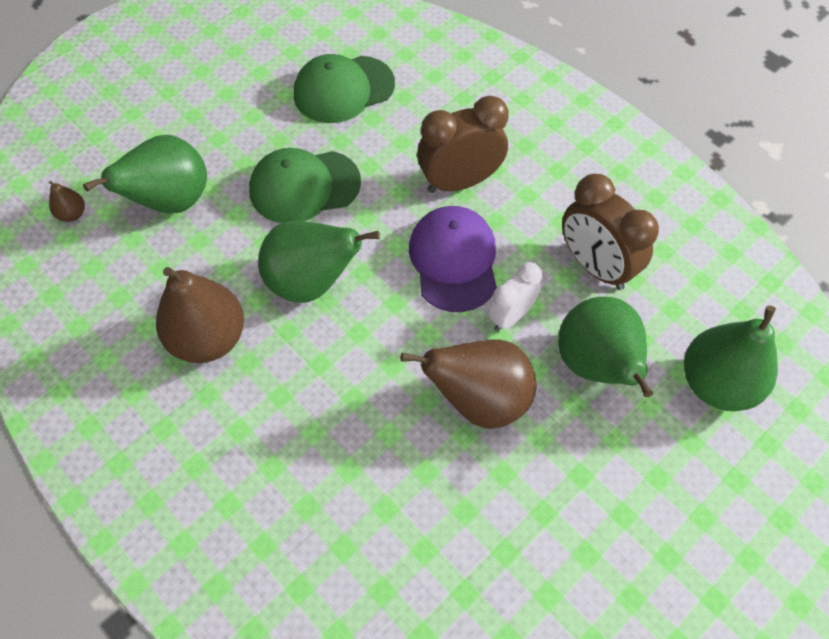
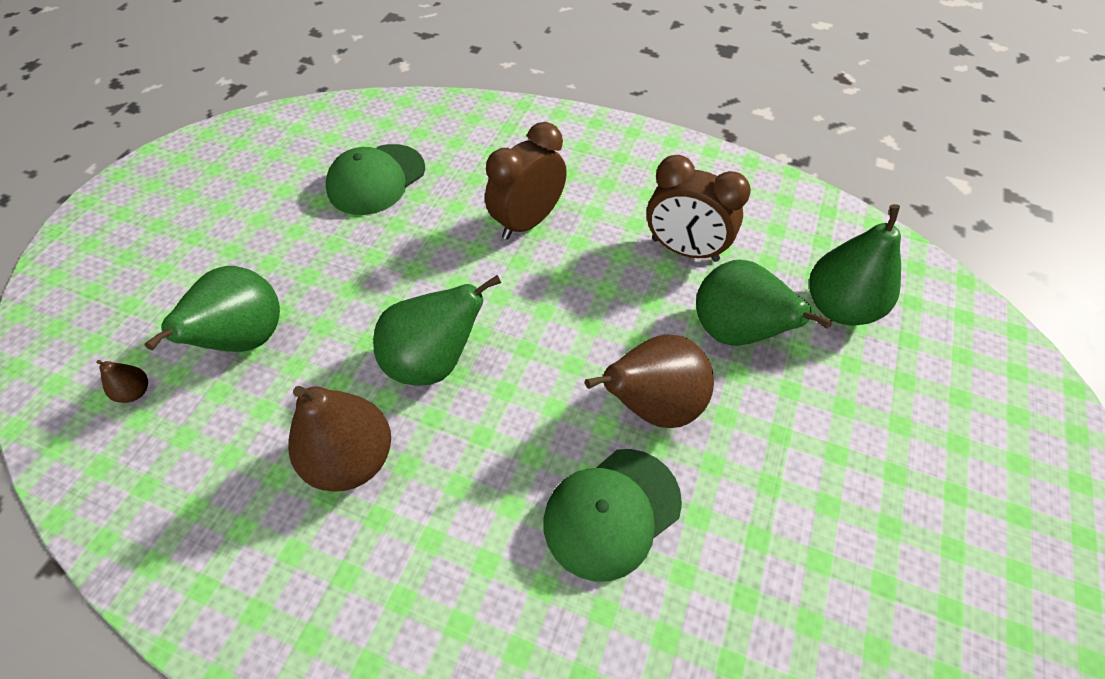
camera: 25 degrees left, 5 degrees down
(304, 186) = (381, 276): green cap -> green cap (611, 512)
(454, 260) = (559, 290): purple cap -> none
(510, 316) = (638, 319): white clock -> none

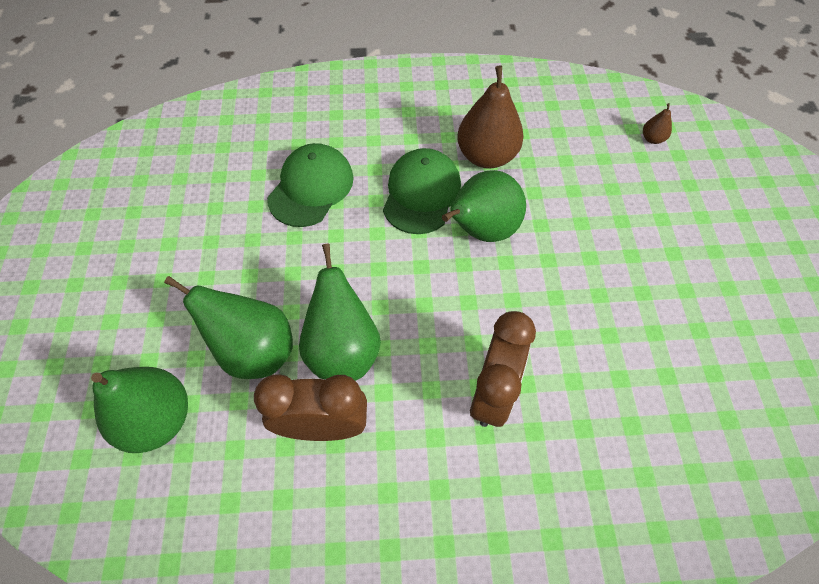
camera: 155 degrees right, 5 degrees up
(246, 339) = (623, 193): green pear -> green pear (343, 350)
(376, 179) = (676, 379): green cap -> green cap (421, 193)
(652, 405) = (306, 262): brown pear -> none

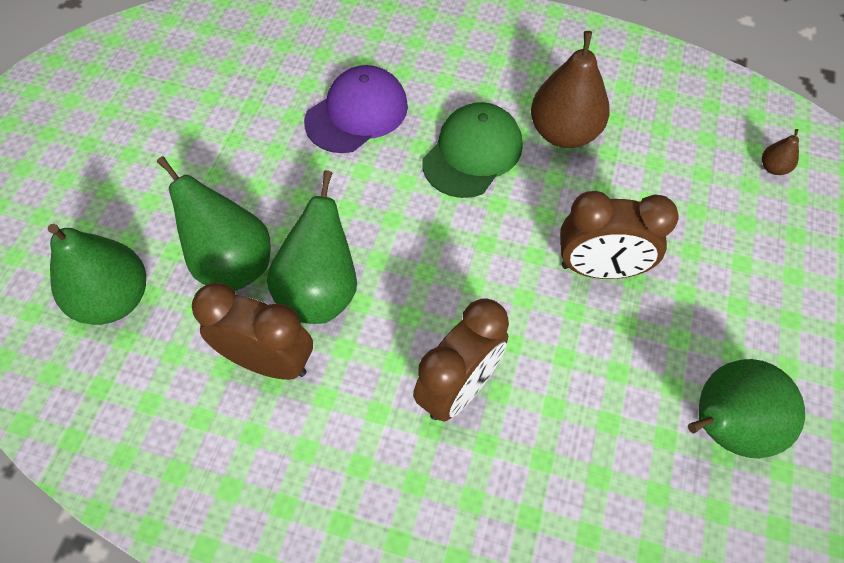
camera: 20 degrees right, 0 degrees up
(311, 187) = (357, 113): green cap -> purple cap
(481, 230) = (522, 212): green pear -> green pear (724, 426)
(560, 257) = (599, 269): none -> brown clock

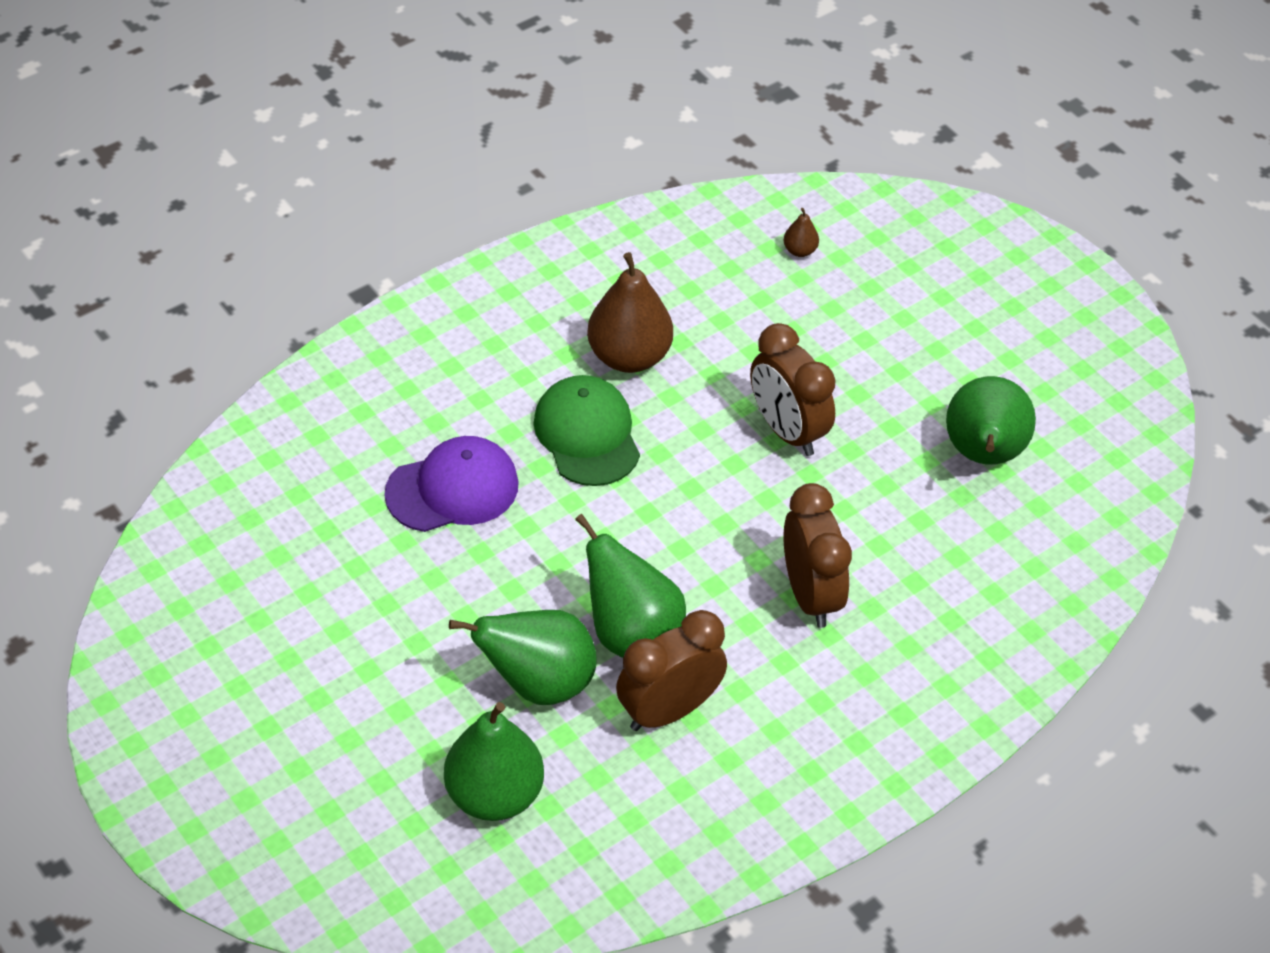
camera: 55 degrees left, 10 degrees down
(357, 113) = (453, 489): purple cap -> purple cap turned 75 degrees clockwise
(599, 269) = (787, 431): brown clock -> brown clock turned 105 degrees clockwise

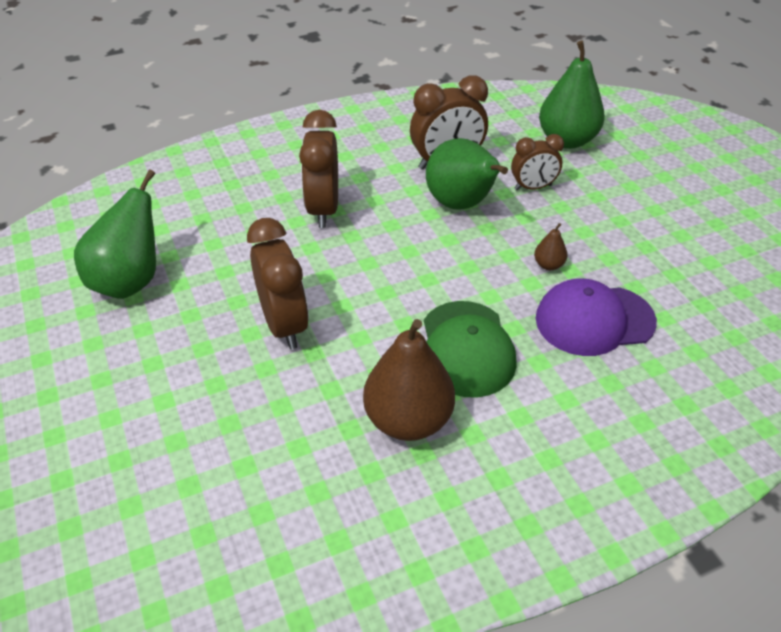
camera: 165 degrees left, 5 degrees down
(538, 683) = (533, 187): green pear -> brown clock
(800, 250) = (170, 523): brown pear -> brown pear (548, 265)

